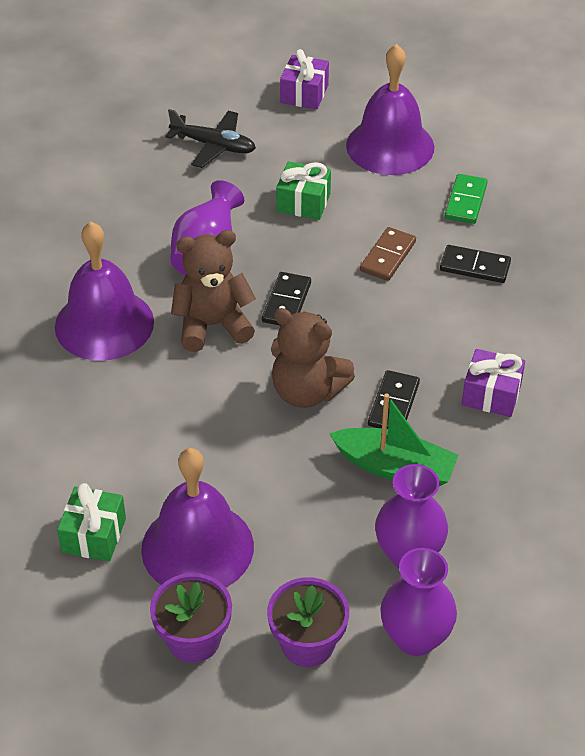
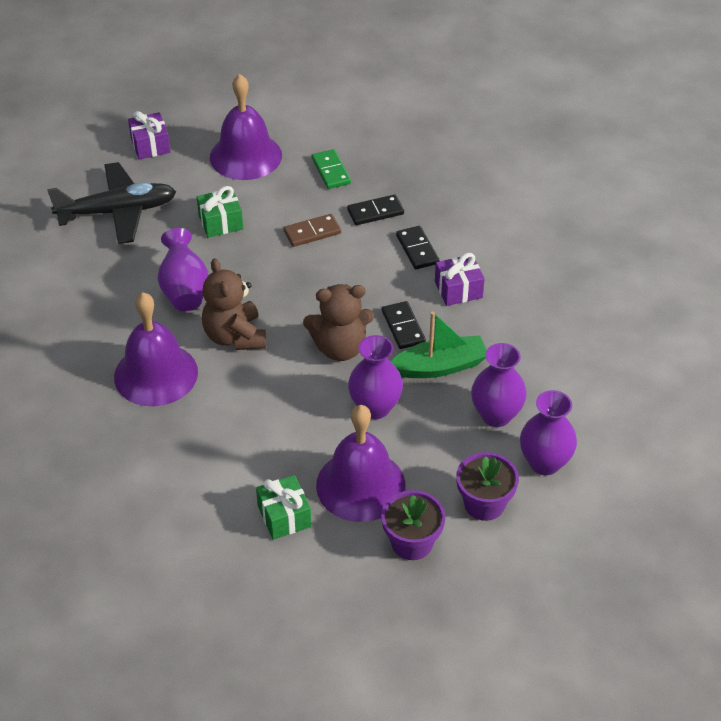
camera: 35 degrees left, 0 degrees up
(212, 325) = (235, 336): brown teddy bear -> brown teddy bear turned 60 degrees counterclockwise
(214, 145) = (118, 211): black plane -> black plane, size x1.55
(286, 302) = (272, 296): black domino -> black domino (417, 249)
(286, 474) = (375, 407): none -> purple vase
(387, 256) = (312, 232): brown domino -> brown domino turned 75 degrees clockwise

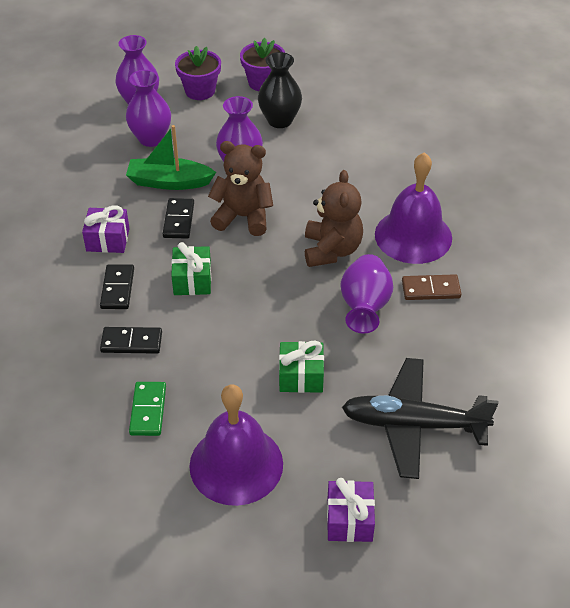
camera: 160 degrees left, 0 degrees up
(284, 516) = (344, 115): green gift -> green gift (192, 280)
(312, 232) = (209, 337): brown domino -> brown domino (431, 289)
(360, 485) = (280, 120): purple bell -> black vase

